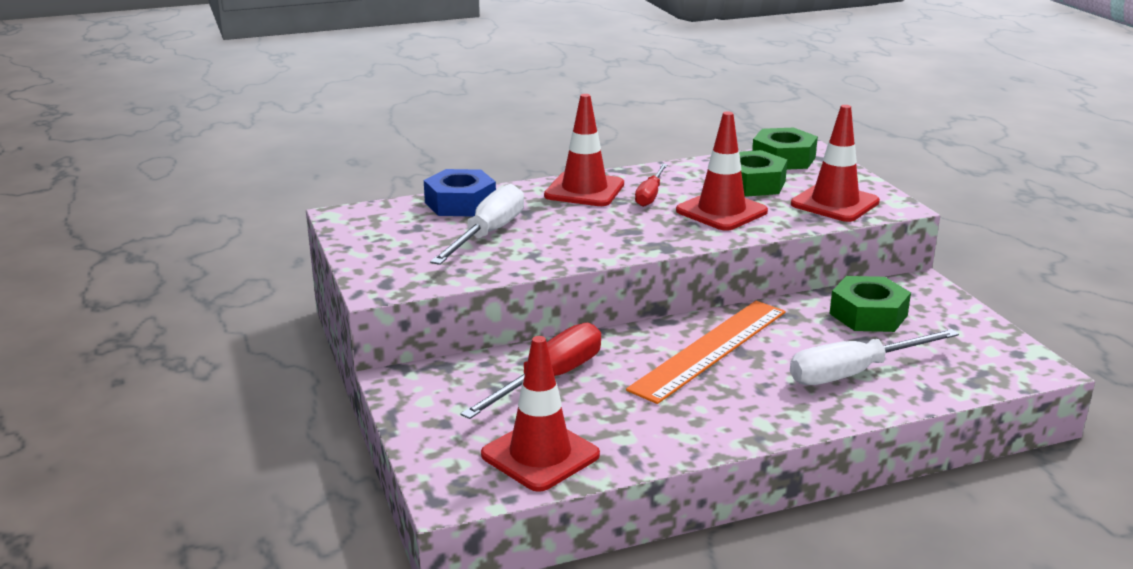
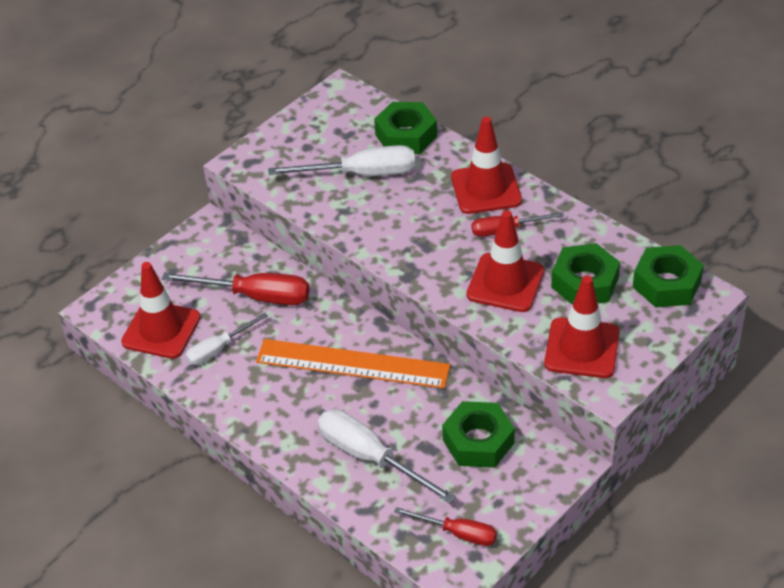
camera: 65 degrees right, 20 degrees up
(460, 203) = (406, 135): blue nut -> green nut
(612, 423) = (218, 349): none -> white screwdriver
(984, 354) = (457, 533): none -> red screwdriver

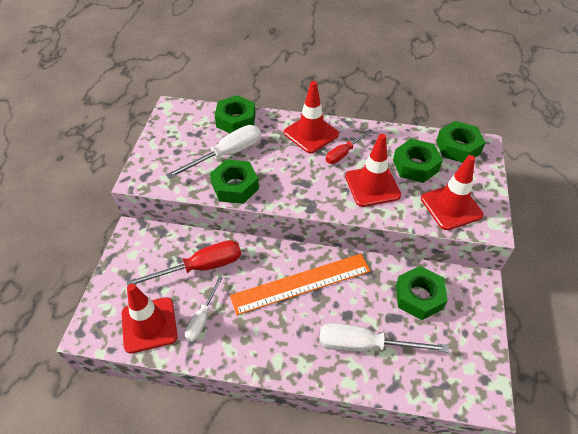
camera: 35 degrees left, 5 degrees up
(341, 215) = (235, 186): none -> green nut
(457, 533) = (461, 369): red screwdriver -> none

